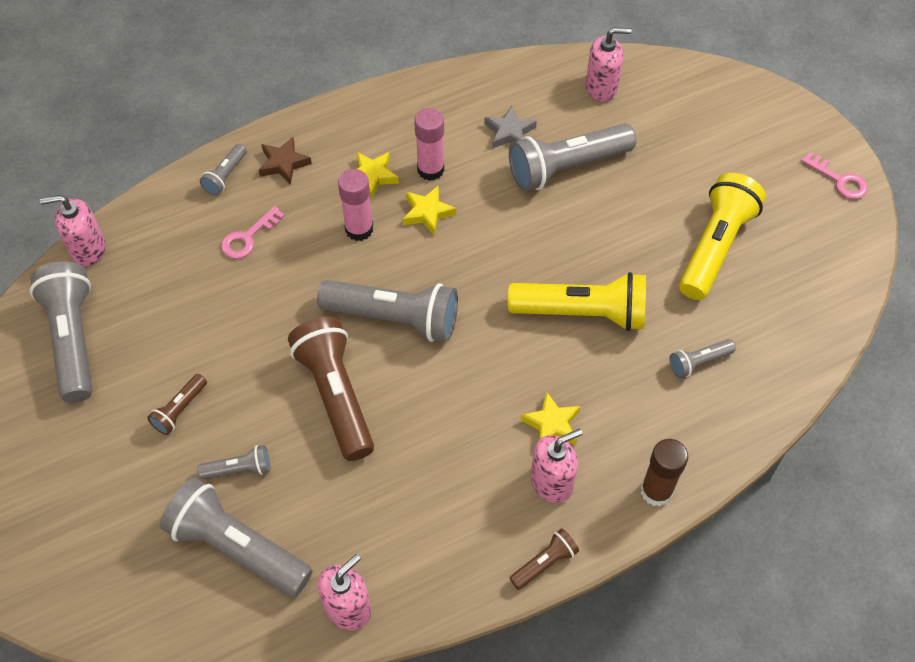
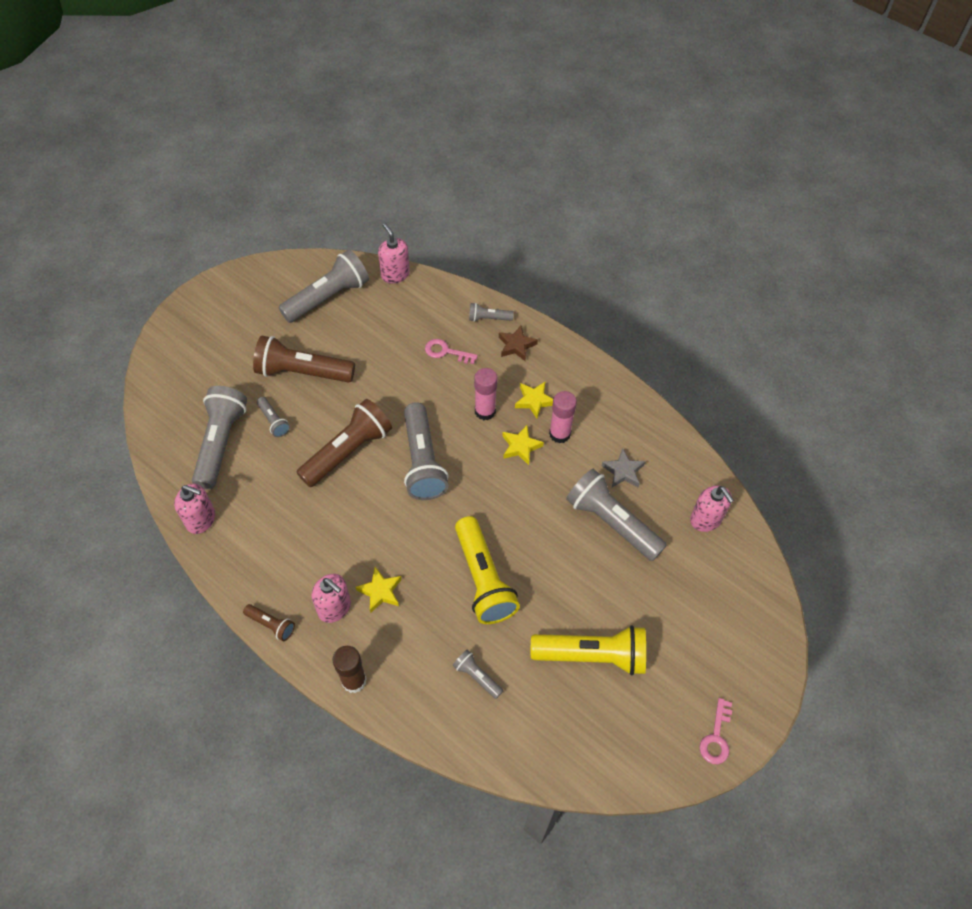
camera: 65 degrees right, 0 degrees up
(180, 410) = (302, 372): brown flashlight -> brown flashlight, size x2.10

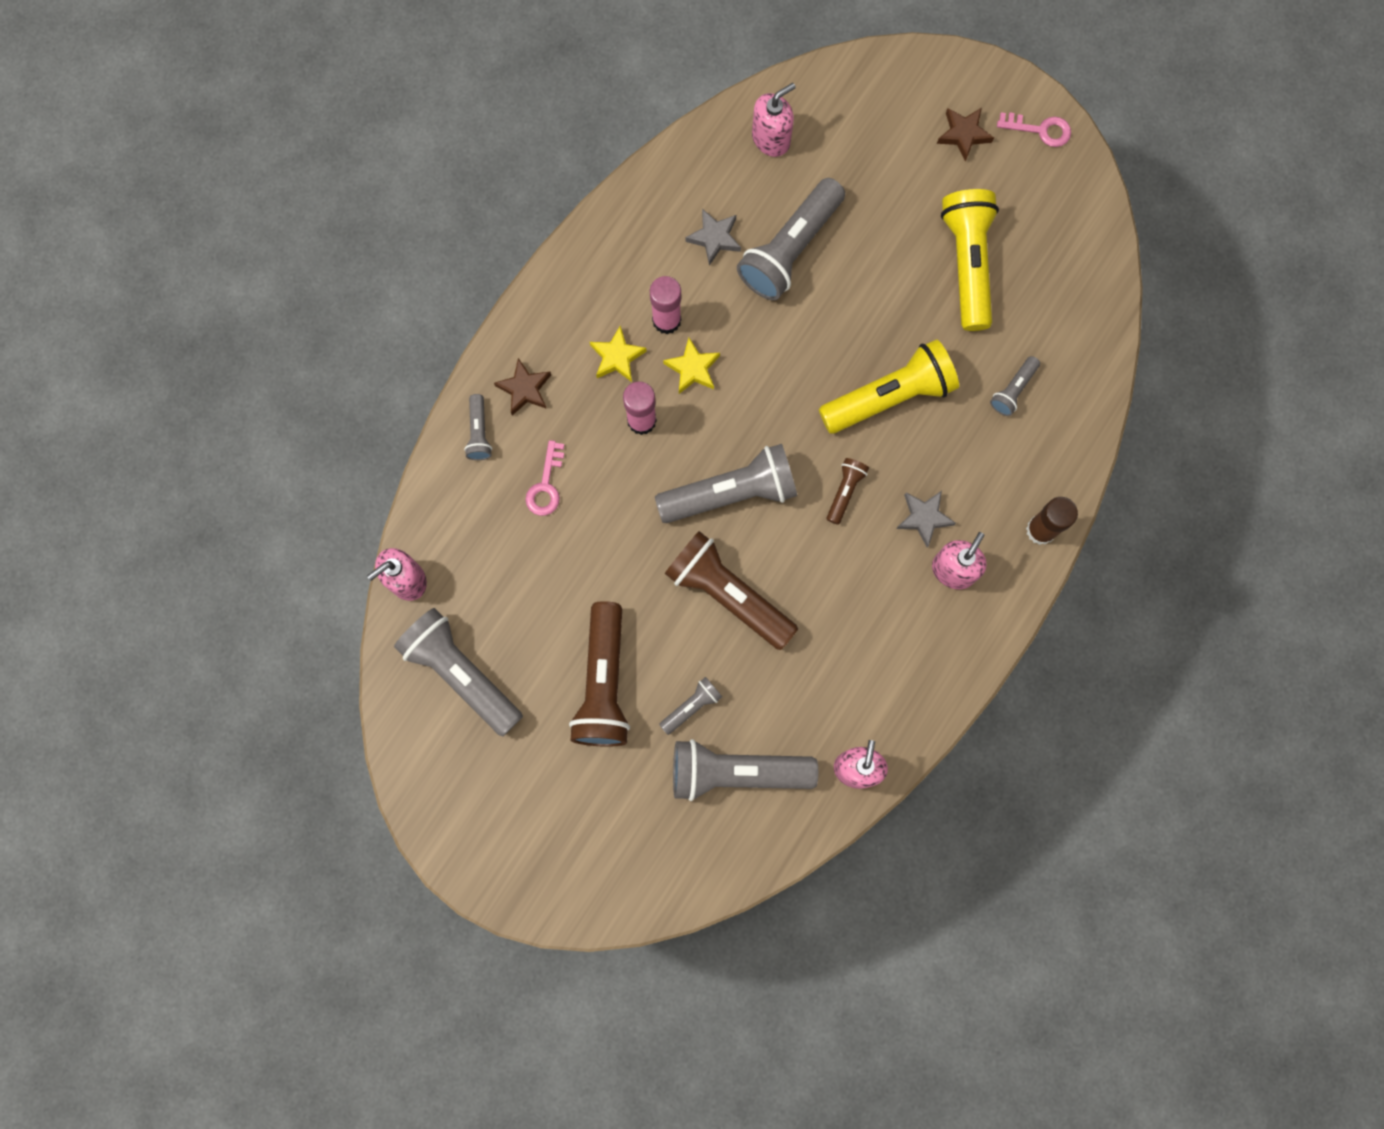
camera: 95 degrees left, 20 degrees up
(271, 624) = (987, 642): brown flashlight -> brown flashlight (845, 491)
(380, 591) = (924, 517): yellow star -> grey star
(711, 669) = (963, 134): none -> brown star

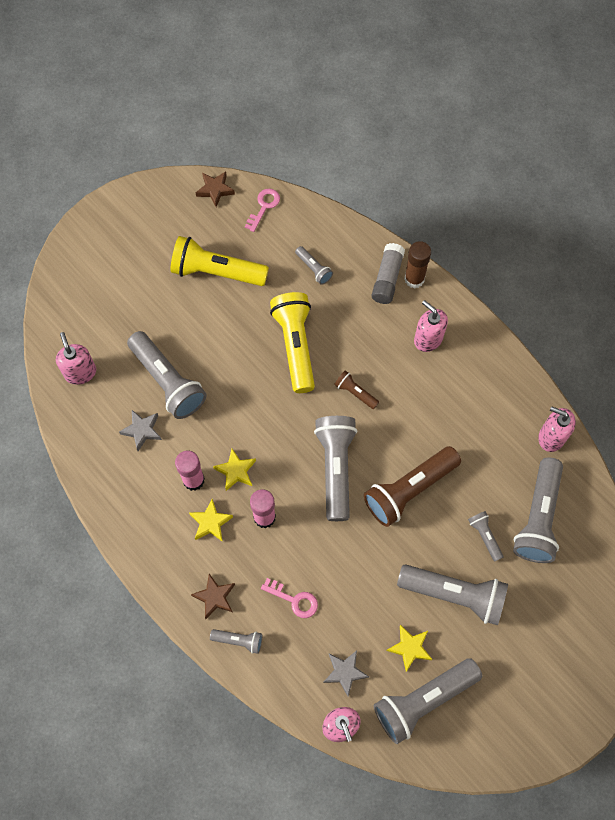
camera: 75 degrees left, 10 degrees down
(521, 642) = (410, 648): none -> yellow star
(604, 683) = (454, 594): brown flashlight -> grey flashlight
(924, 517) = (387, 347): grey star -> grey star (345, 672)
(963, 134) = (123, 249): brown star -> brown star (215, 190)
(1029, 493) = (387, 278): none -> grey glue stick
(1040, 130) = (137, 202): pink key -> pink key (264, 207)

